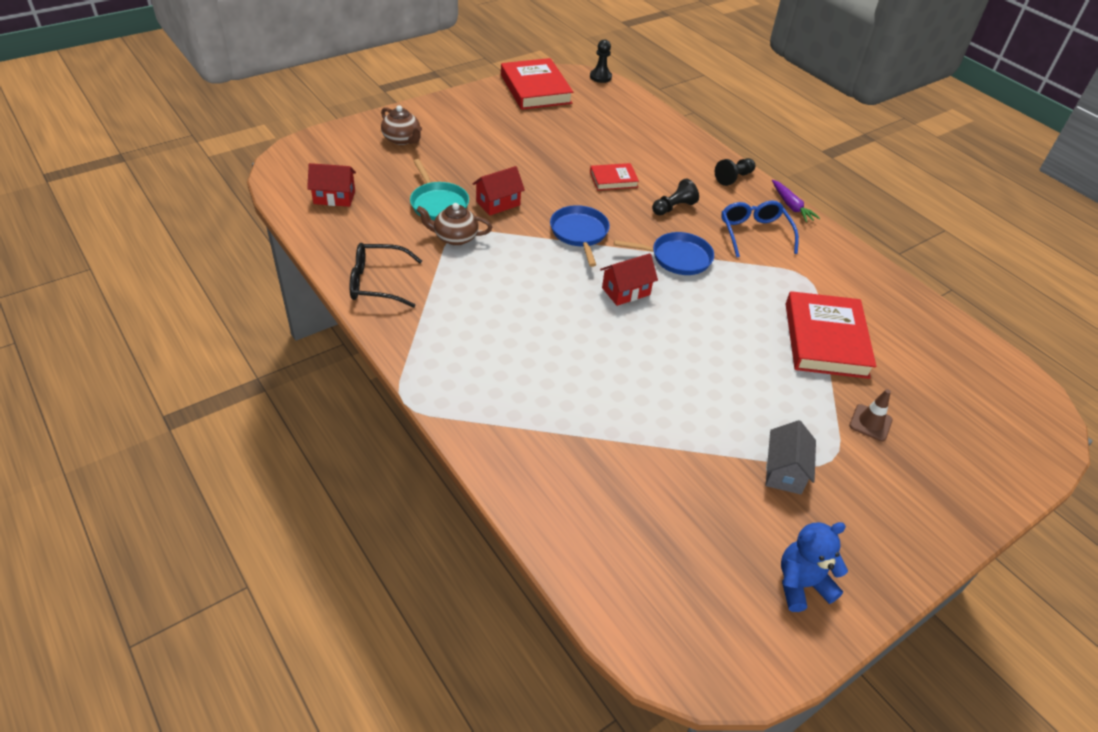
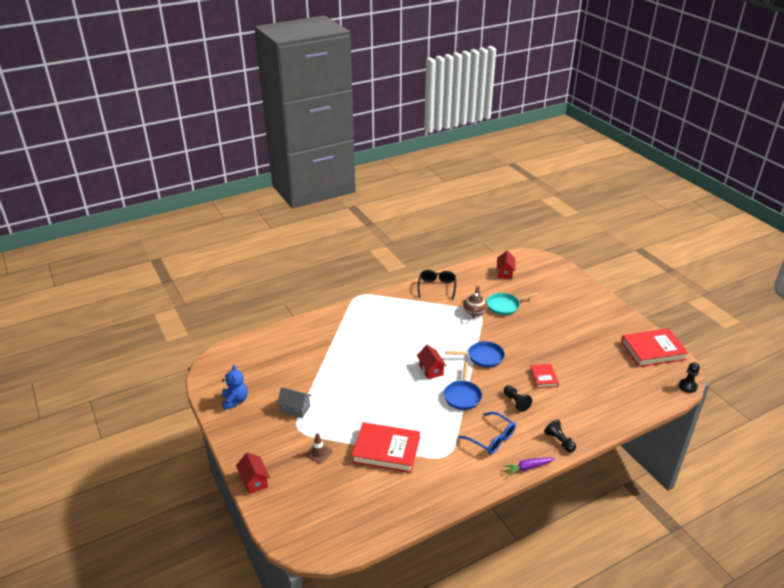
camera: 100 degrees right, 10 degrees down
(402, 139) = (567, 293): brown teapot -> none
(498, 203) = (508, 327): red house -> red house (254, 481)
(754, 233) = (492, 439): blue glasses -> blue glasses turned 45 degrees clockwise

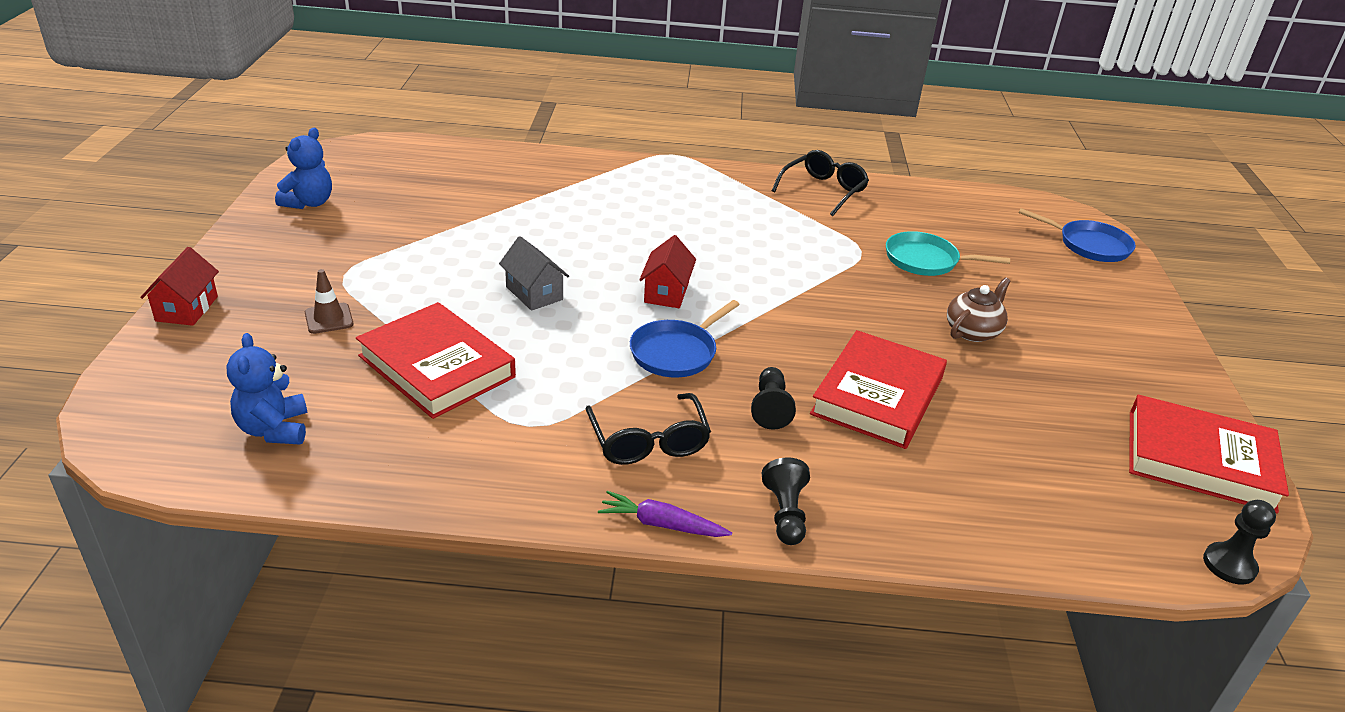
camera: 30 degrees right, 0 degrees up
(295, 409) = (377, 248): grey house -> grey house (534, 293)
(360, 511) = (274, 429): none -> blue teddy bear
(474, 311) = (855, 246): brown teapot -> brown teapot (973, 331)
(483, 357) = (789, 314): blue pan -> blue pan (1089, 245)
(492, 439) = (648, 441): blue glasses -> black glasses
(505, 273) = (983, 216): red house -> none
(543, 377) = (877, 395): red book -> red book, size x1.90

